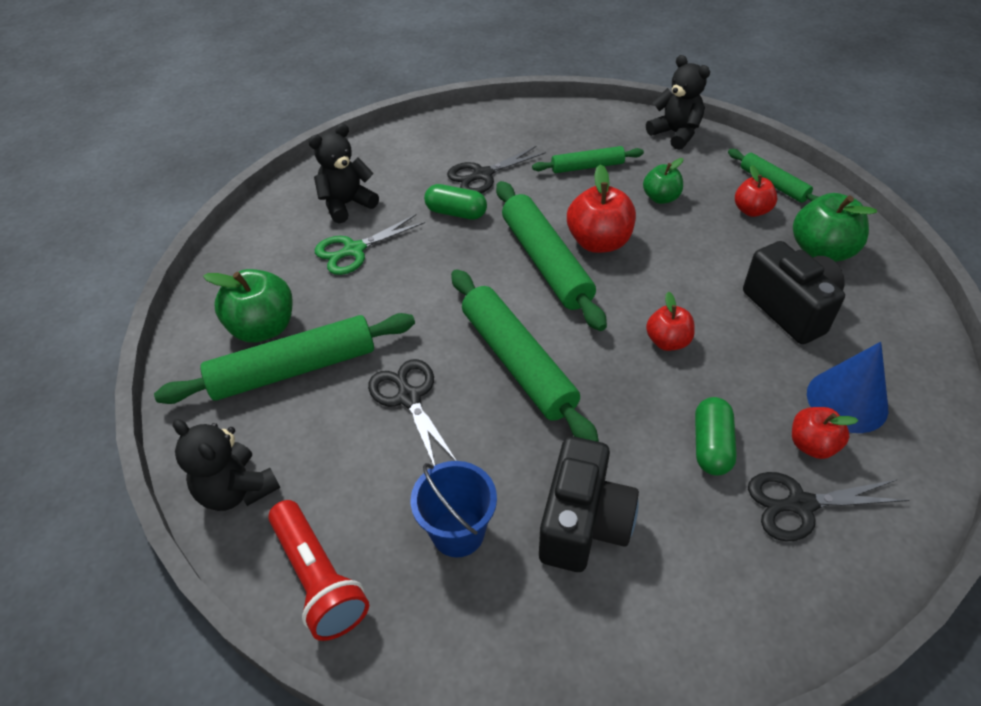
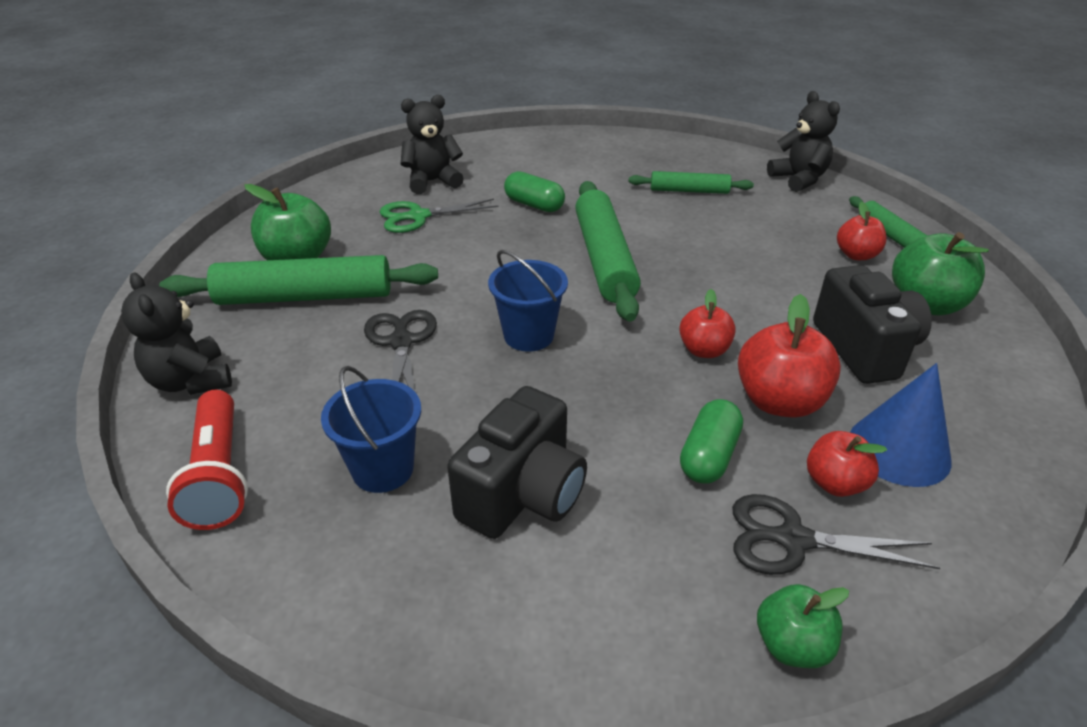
camera: 15 degrees right, 10 degrees down
(482, 175) = (576, 180): black scissors -> none
(517, 362) = (528, 335): green rolling pin -> blue bucket
(599, 242) = (670, 252): red apple -> red apple (779, 401)
(661, 198) = (756, 228): green apple -> green apple (792, 645)

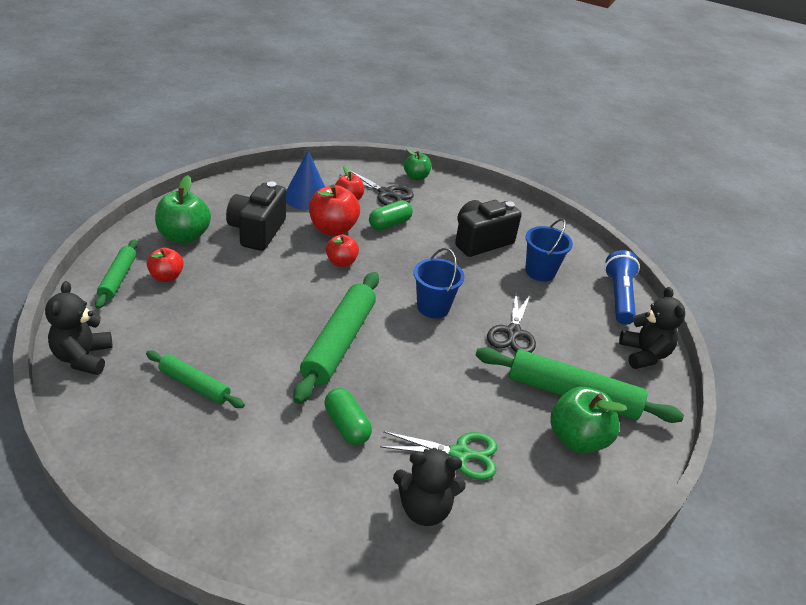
camera: 160 degrees left, 0 degrees up
(218, 475) = (619, 297): red flashlight -> blue flashlight

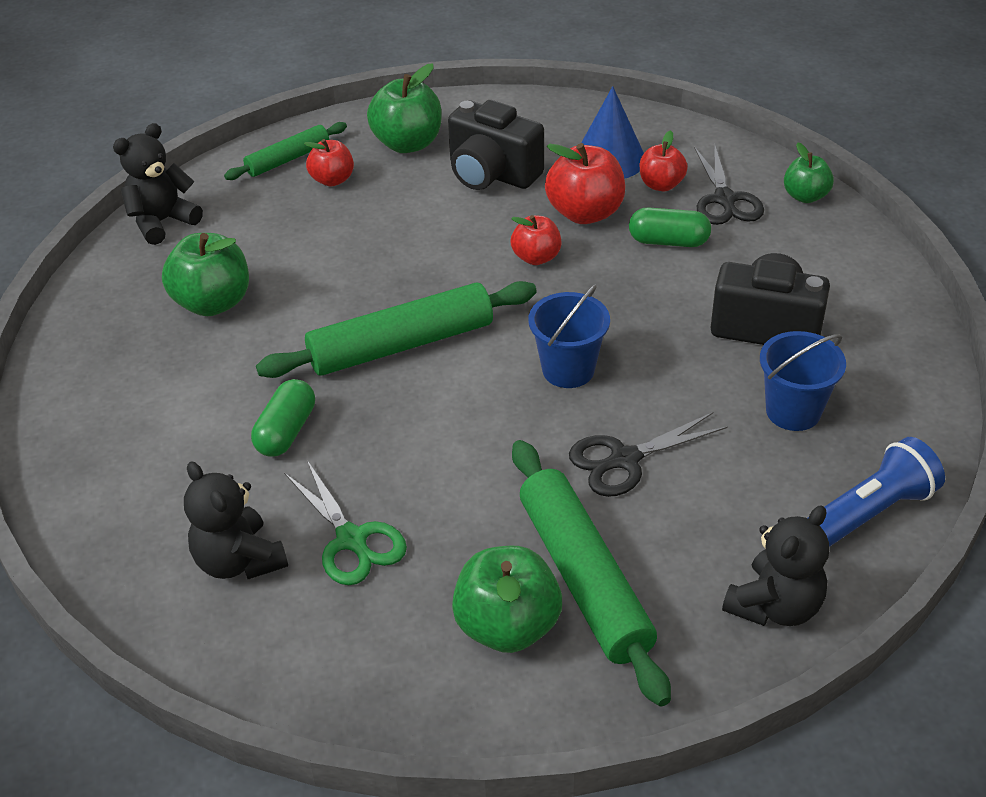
camera: 55 degrees right, 5 degrees up
(194, 385) = (213, 302): green rolling pin -> green apple
(257, 231) = (491, 174): black camera -> black camera turned 120 degrees counterclockwise

